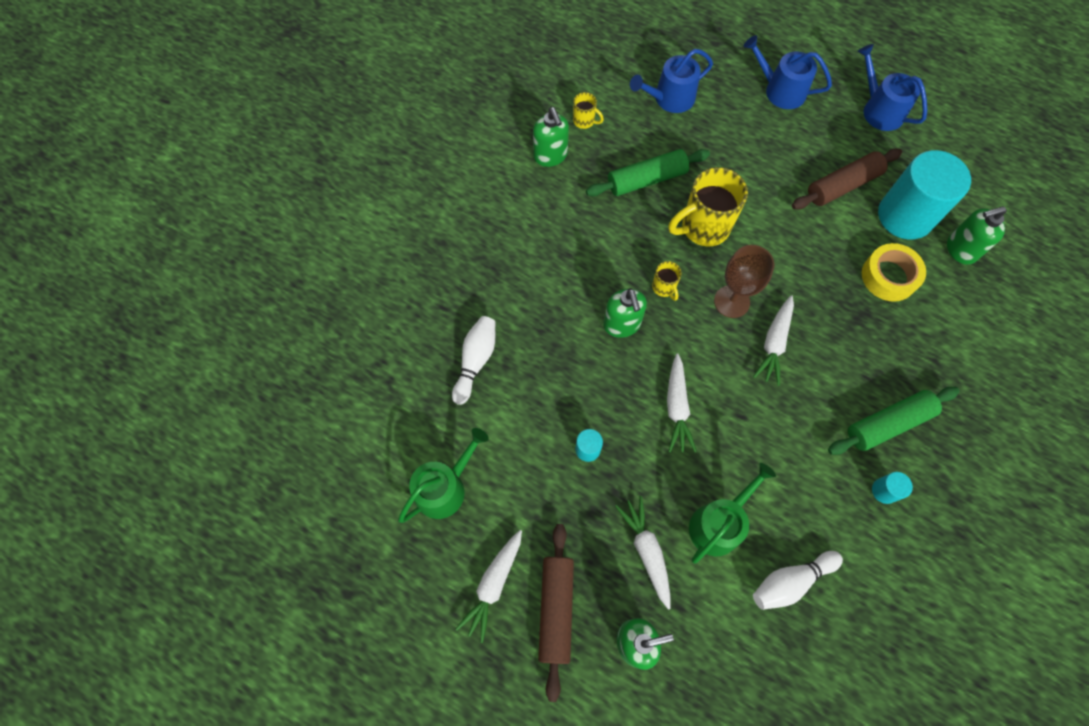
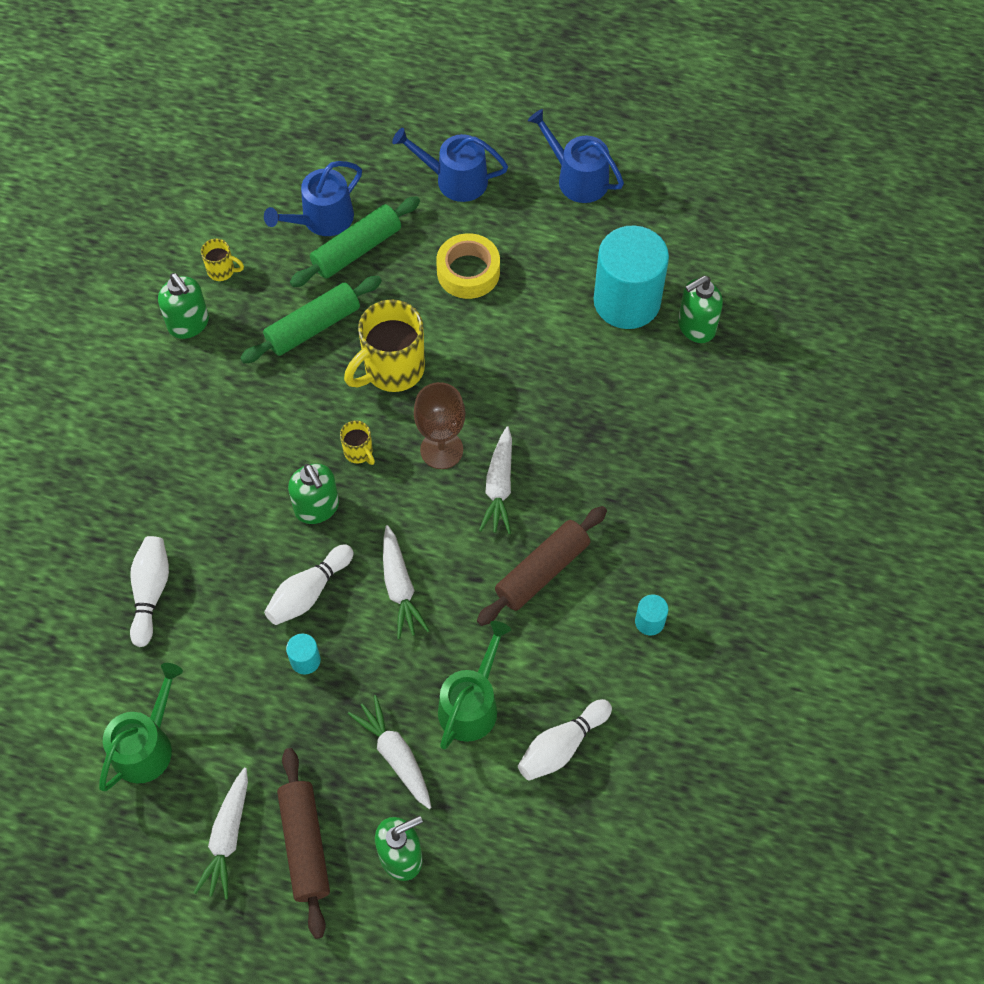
camera: 15 degrees left, 5 degrees down
(601, 392) = (308, 592): none -> white bowling pin
(842, 186) = (549, 281): brown rolling pin -> brown rolling pin (542, 571)
(888, 424) = (643, 546): green rolling pin -> green rolling pin (357, 249)
(889, 276) = (619, 377): yellow tape -> yellow tape (468, 272)

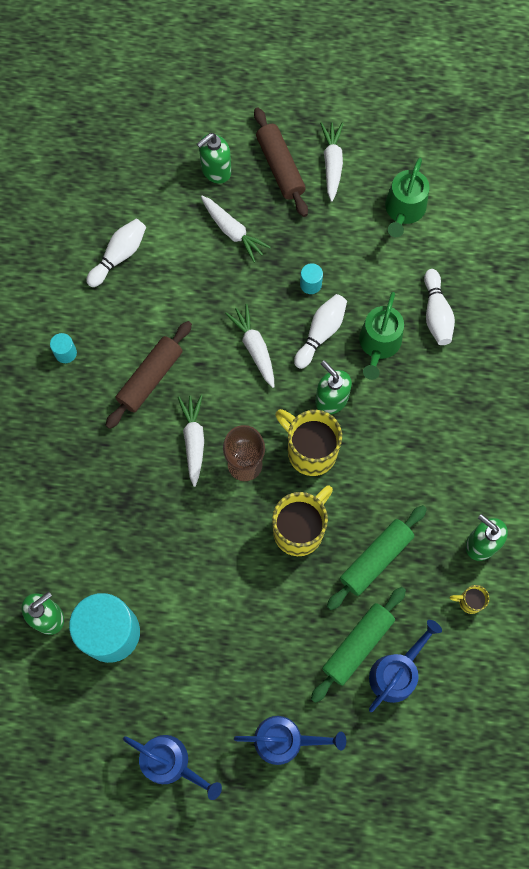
camera: 170 degrees right, 10 degrees up
(359, 452) = (310, 450): yellow mug -> yellow mug, size x2.12
(468, 272) = (254, 639): yellow tape -> none
(471, 704) = (186, 273): green watering can -> green watering can (379, 344)

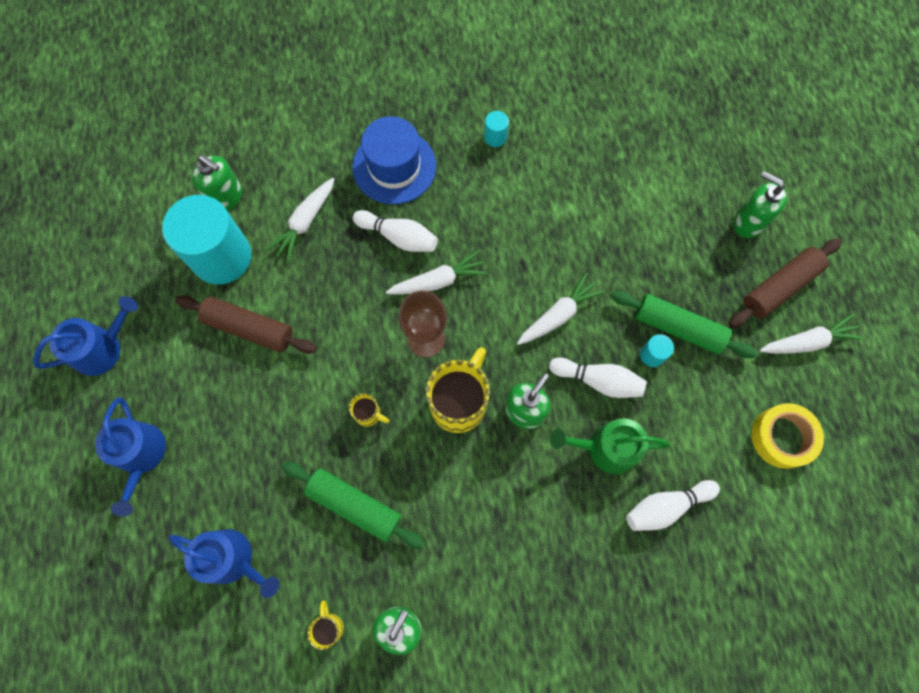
camera: 75 degrees right, 0 degrees up
(66, 451) = (394, 166): none -> blue hat
(119, 256) = (615, 156): white bowling pin -> white bowling pin (398, 237)
(150, 378) = (493, 221): brown rolling pin -> brown rolling pin (249, 328)
(170, 763) = (102, 348): blue watering can -> blue watering can turned 135 degrees counterclockwise
(233, 231) = (684, 258): white carrot -> white carrot (305, 222)
(300, 529) = (368, 414): yellow mug -> yellow mug, size x0.47
(357, 645) = (255, 508): green rolling pin -> green rolling pin (678, 328)
(404, 210) = (782, 437): green watering can -> yellow tape

